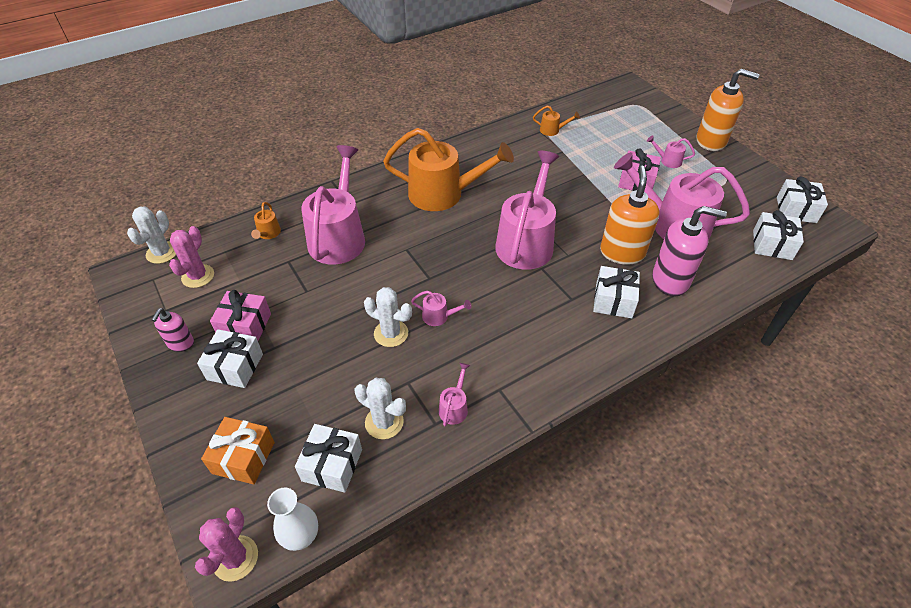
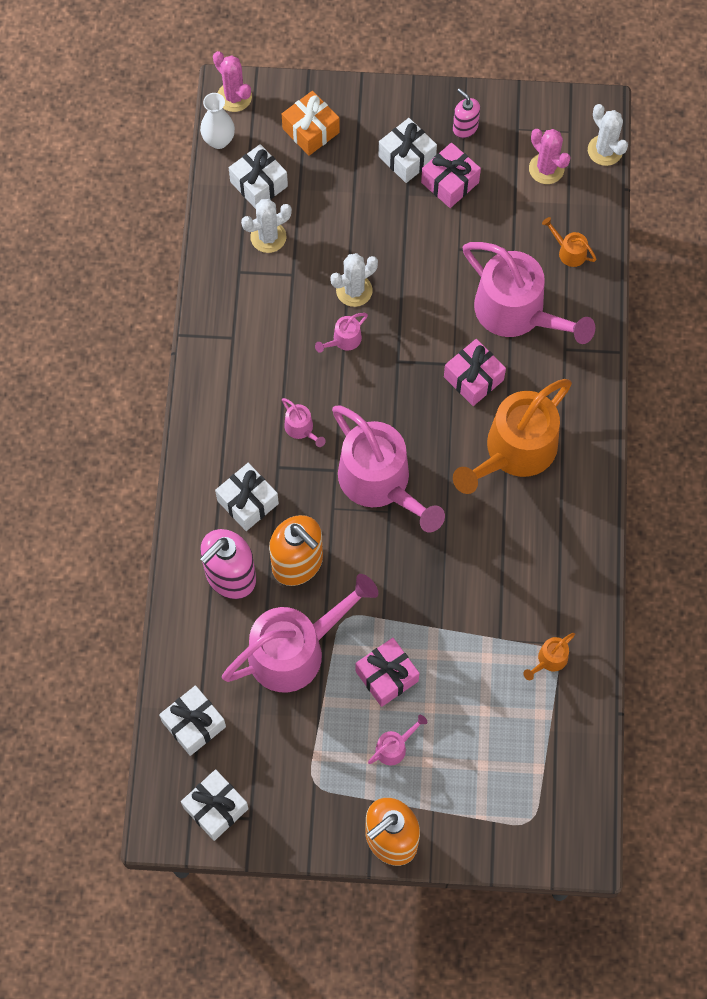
camera: 125 degrees right, 20 degrees up
(408, 234) = (473, 378): none -> pink gift
(454, 407) = (242, 294): pink watering can -> pink watering can (301, 429)

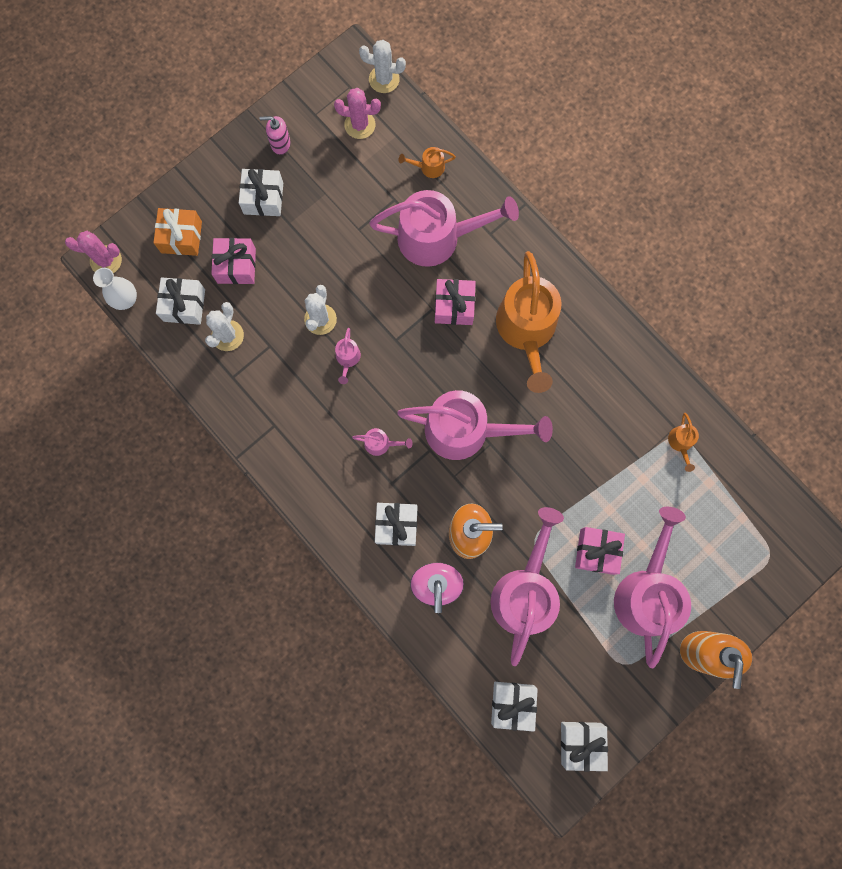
camera: 45 degrees left, 10 degrees up
(394, 747) = (647, 591): pink watering can -> pink watering can, size x2.47
(450, 182) = (308, 190): pink gift -> pink gift (236, 266)

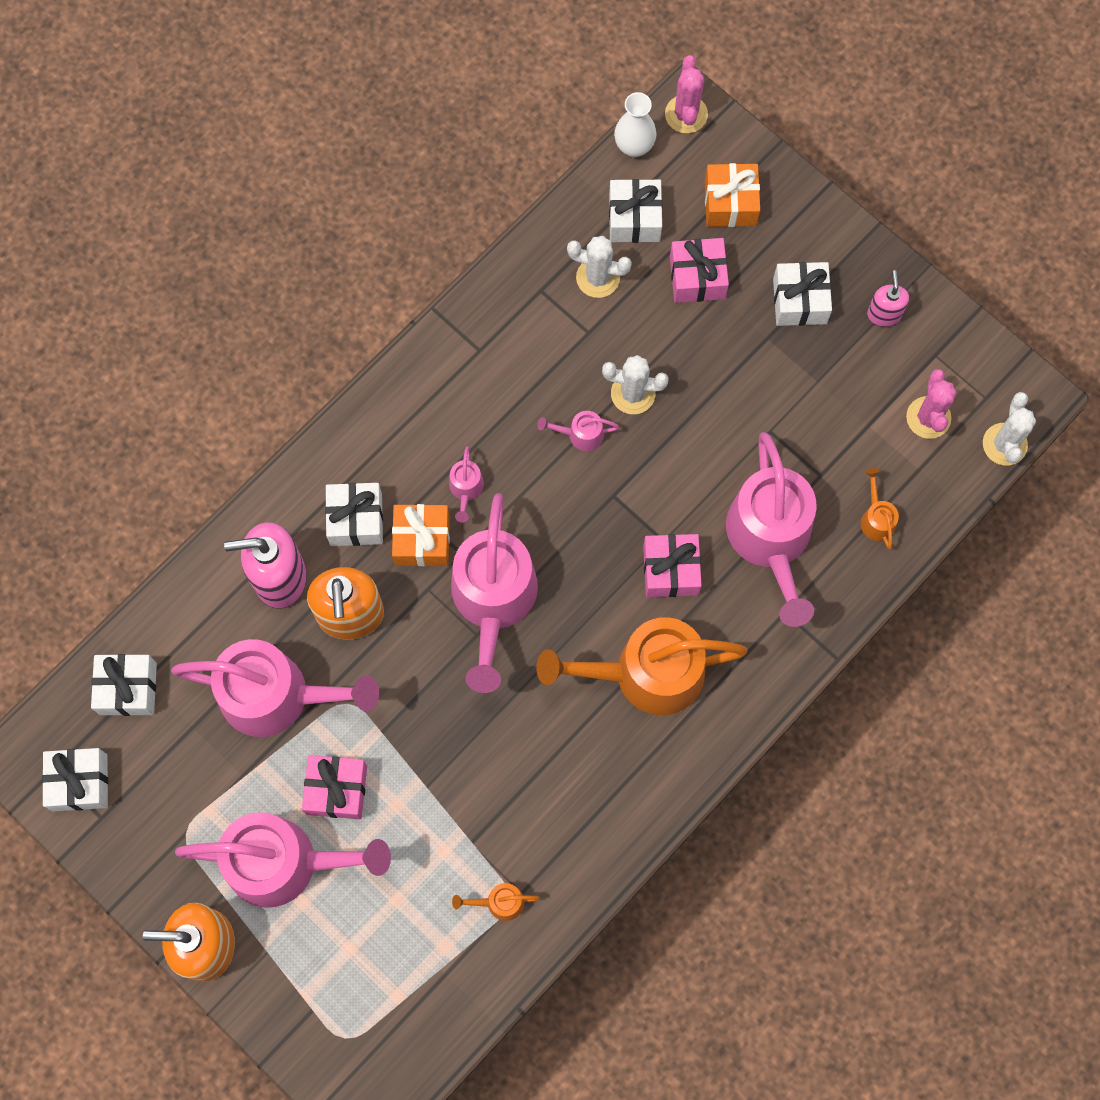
camera: 85 degrees right, 5 degrees down
(416, 478) = (422, 540): none -> orange gift

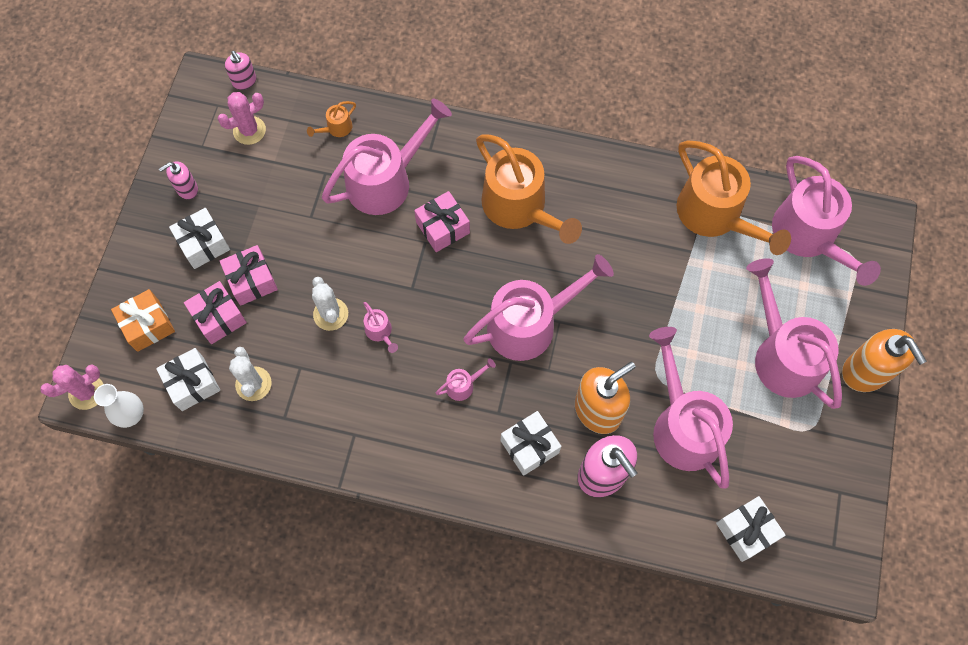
camera: 120 degrees left, 5 degrees down
(80, 782) = (828, 522): white gift -> none
(337, 790) = (716, 350): pink gift -> pink gift (252, 281)
(404, 1000) = (809, 237): none -> pink watering can
(422, 540) = (517, 393): orange gift -> none
(499, 902) = (715, 216): orange watering can -> orange watering can, size x2.47
(1004, 444) = (244, 81): white cactus -> pink soap dispenser

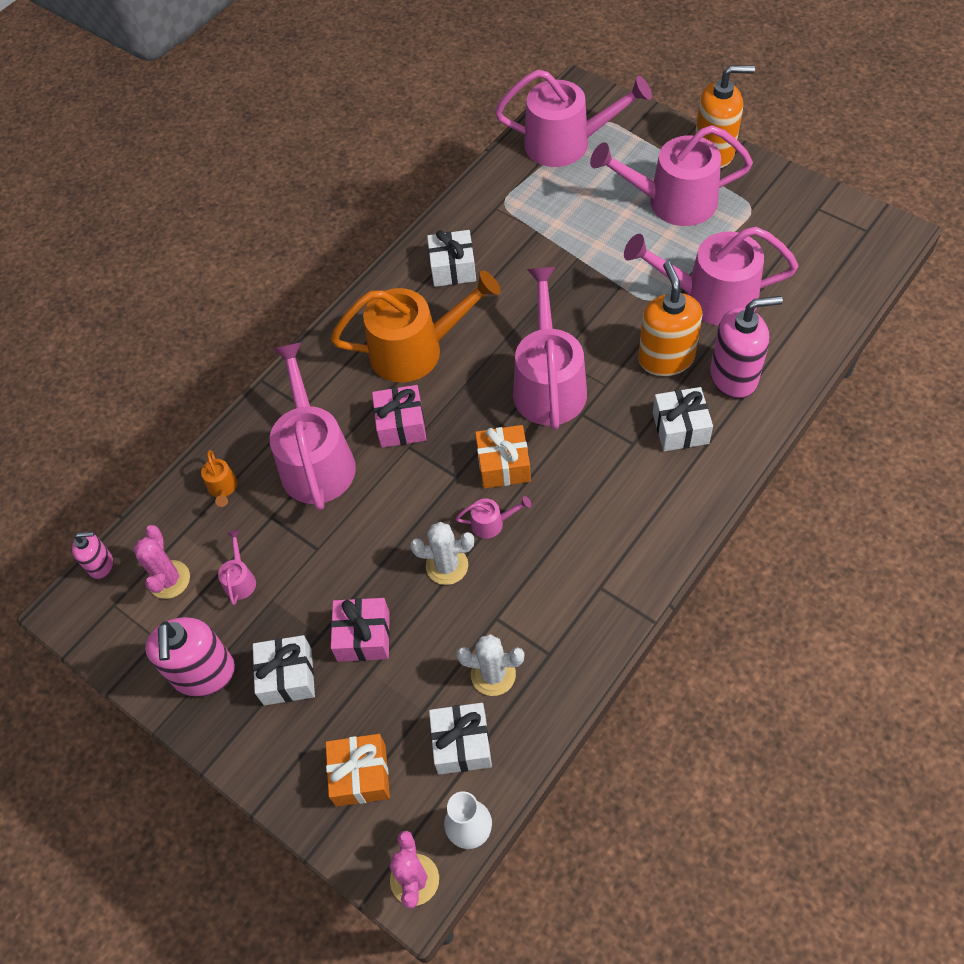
camera: 60 degrees left, 10 degrees down
(187, 189) = (204, 673): pink soap dispenser -> pink soap dispenser, size x1.84
(219, 317) = (392, 688): pink gift -> none
(436, 320) = (503, 465): none -> orange gift
(463, 385) = (588, 464): pink watering can -> pink watering can (240, 579)
(715, 216) = (510, 201): orange watering can -> none
(746, 531) = (830, 286): white gift -> white gift (453, 268)

